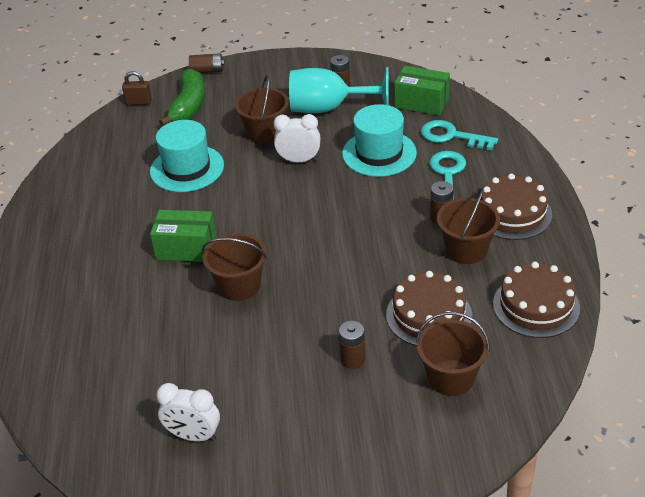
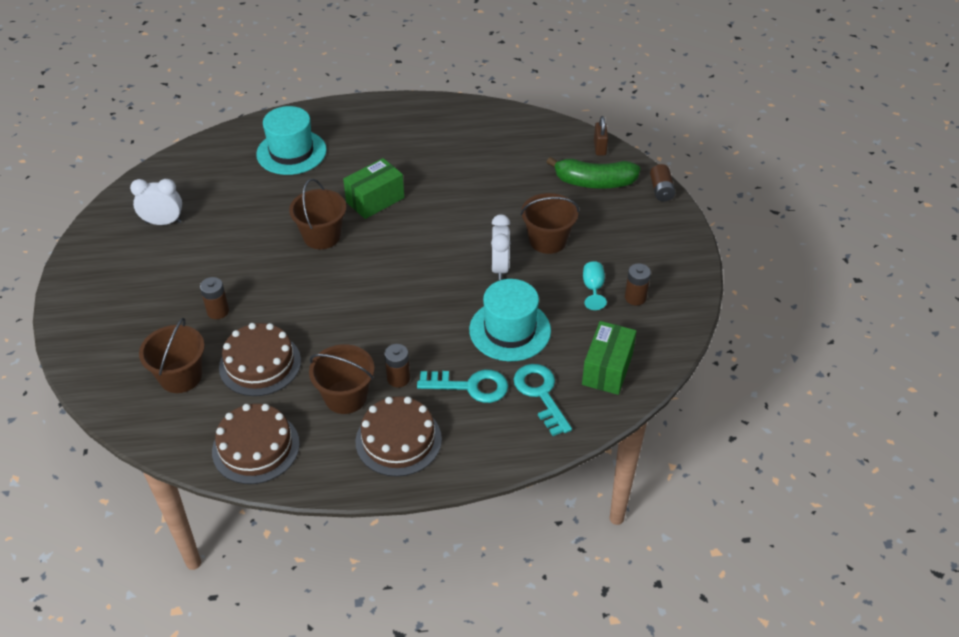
camera: 85 degrees right, 5 degrees up
(186, 248) = (375, 200): green box -> green box turned 45 degrees clockwise
(187, 168) = (490, 190): turquoise hat -> turquoise hat (291, 152)
(193, 435) = (163, 222): white clock -> white clock turned 75 degrees clockwise
(329, 108) = (593, 288): turquoise goblet -> turquoise goblet, size x0.44
(452, 136) = (540, 394): turquoise key -> turquoise key turned 45 degrees counterclockwise

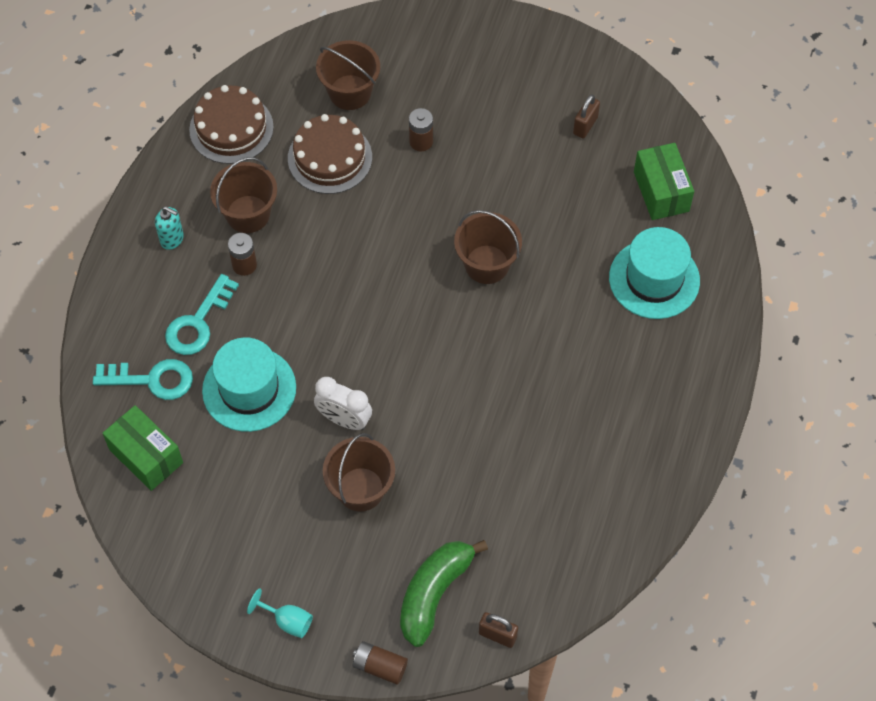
camera: 115 degrees right, 15 degrees up
(163, 222) = (585, 125): white clock -> brown padlock
(375, 200) = (522, 337): green box -> green box (661, 191)
(398, 440) = (172, 239): brown cake -> turquoise soap dispenser
(593, 288) = (261, 500): turquoise goblet -> turquoise goblet (287, 621)
(635, 297) = (224, 536): brown battery -> none

